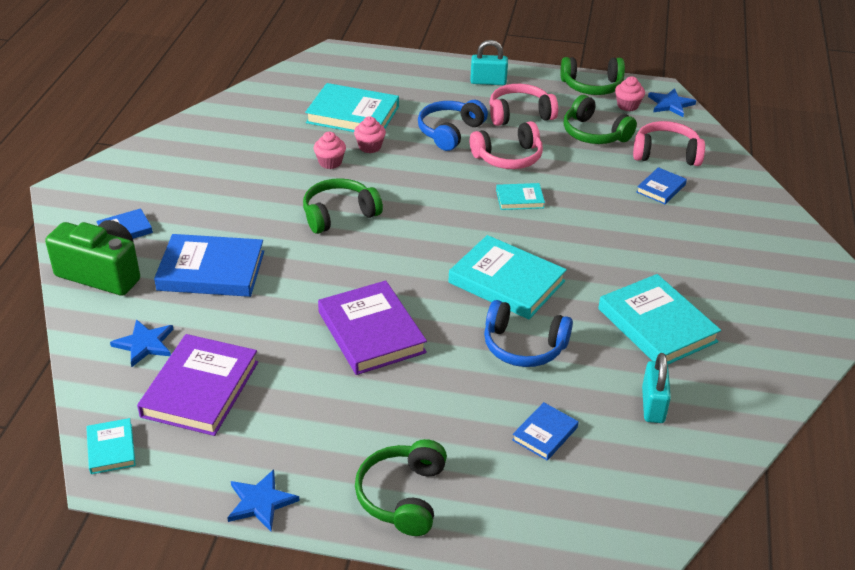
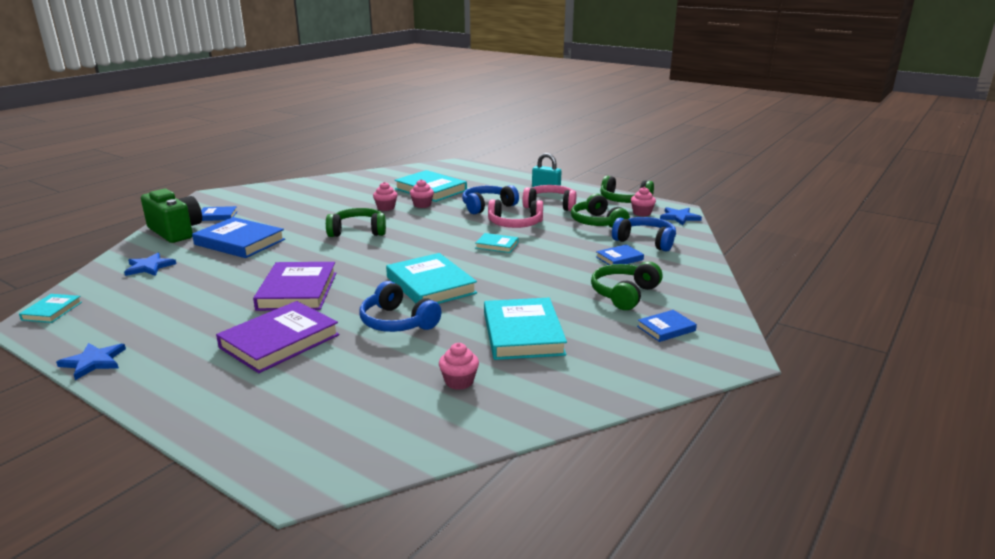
camera: 25 degrees right, 15 degrees down
(200, 389) = (147, 295): purple book -> purple book (279, 341)
(403, 496) = (190, 385): green headphones -> green headphones (624, 294)
(545, 434) = (346, 377): blue book -> blue book (666, 328)
(653, 405) = (459, 381): turquoise padlock -> pink cupcake
(666, 154) = (645, 241): pink headphones -> blue headphones

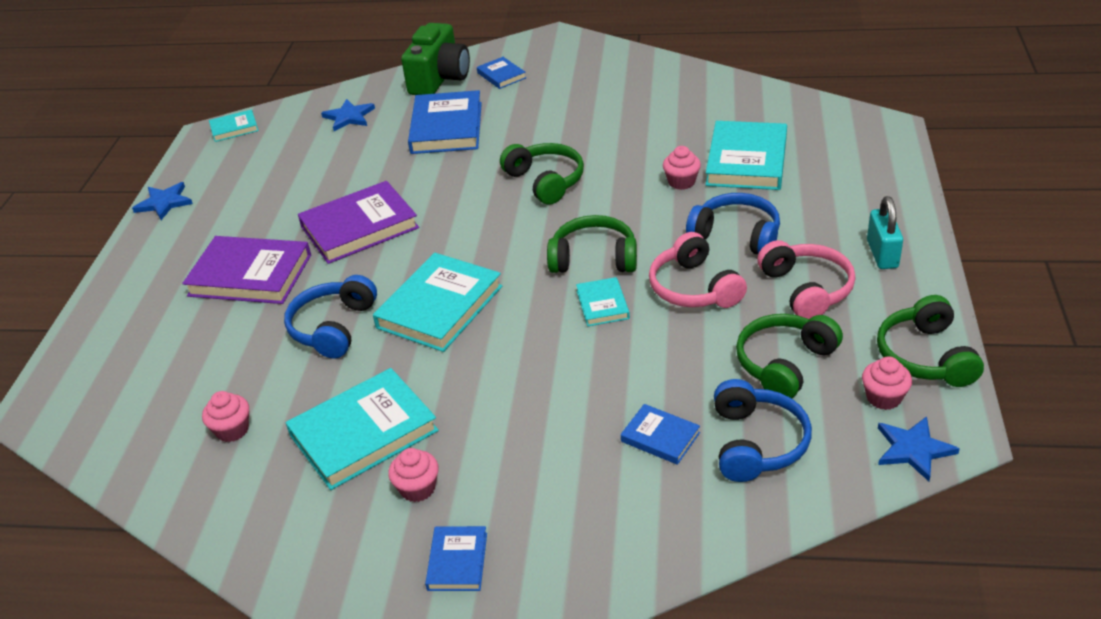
camera: 65 degrees right, 15 degrees up
(386, 208) = (641, 161): pink cupcake -> pink cupcake (417, 488)
(624, 294) = (537, 484): green headphones -> green headphones (594, 258)
(666, 328) = (457, 561): blue book -> blue book turned 60 degrees clockwise

